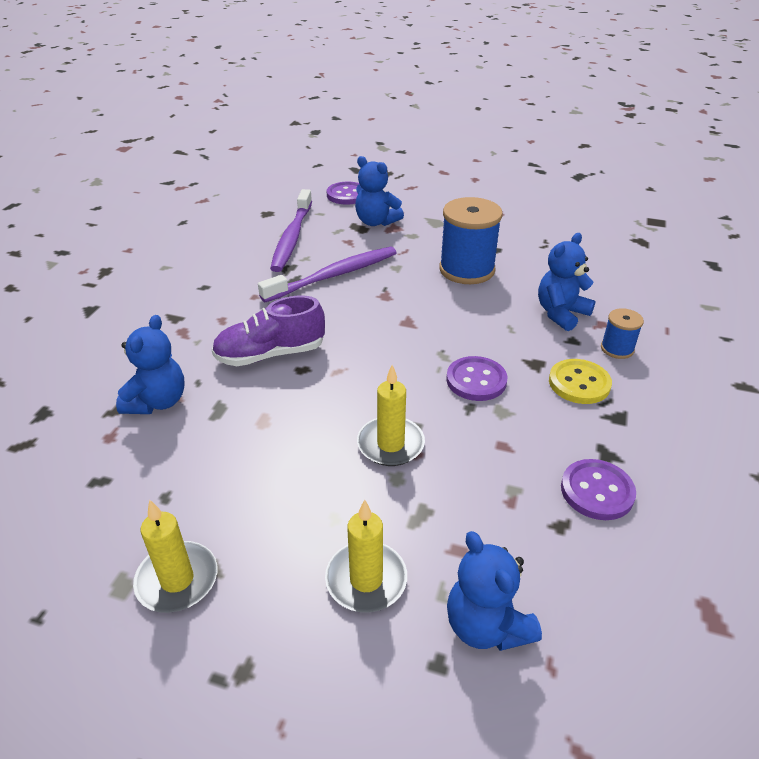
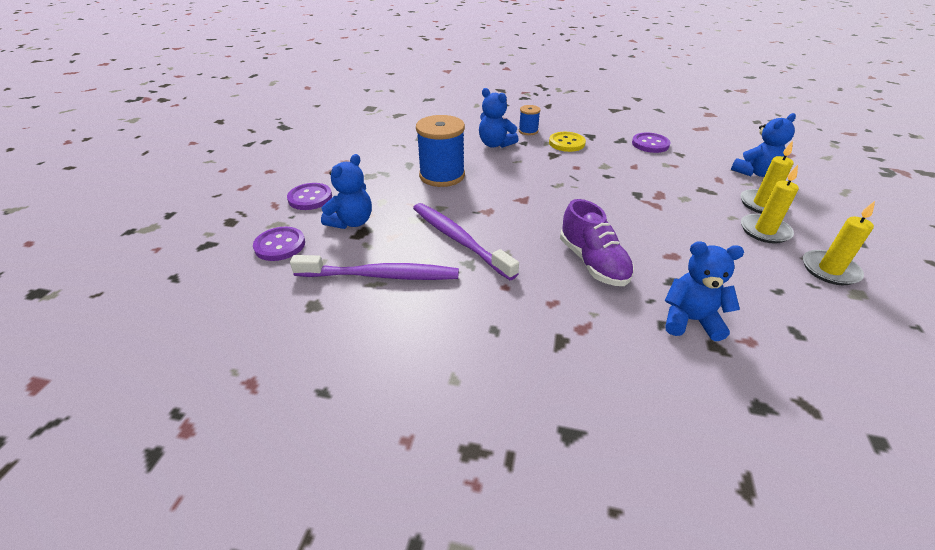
camera: 95 degrees left, 0 degrees up
(390, 444) = (659, 201): yellow candle -> yellow candle (764, 231)
(476, 380) = (580, 173): purple button -> purple button (310, 198)

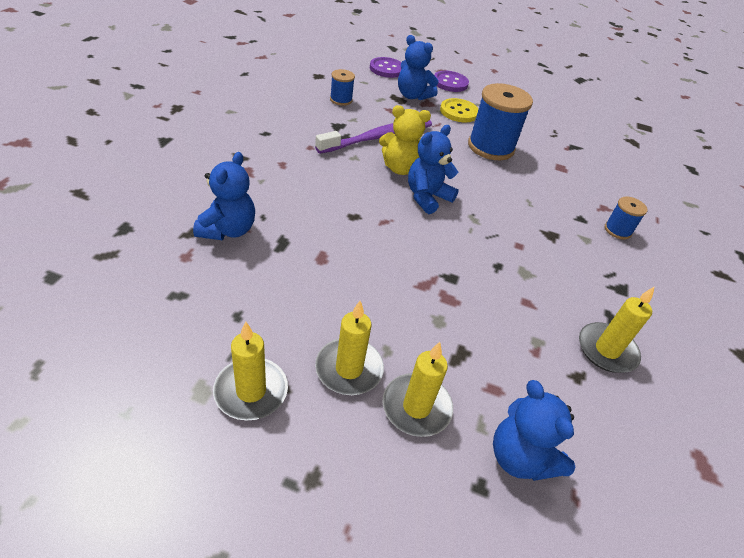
camera: 90 degrees right, 5 degrees up
(381, 275) = (341, 100): purple toothbrush -> blue spool
(495, 144) = (570, 195): blue teddy bear -> blue teddy bear (427, 197)
(509, 222) = (400, 168): none -> yellow teddy bear
(566, 143) = (588, 256): yellow button -> yellow button (459, 112)
(593, 263) = (326, 200): purple shoe -> none
(650, 144) = (606, 350): purple button -> yellow candle

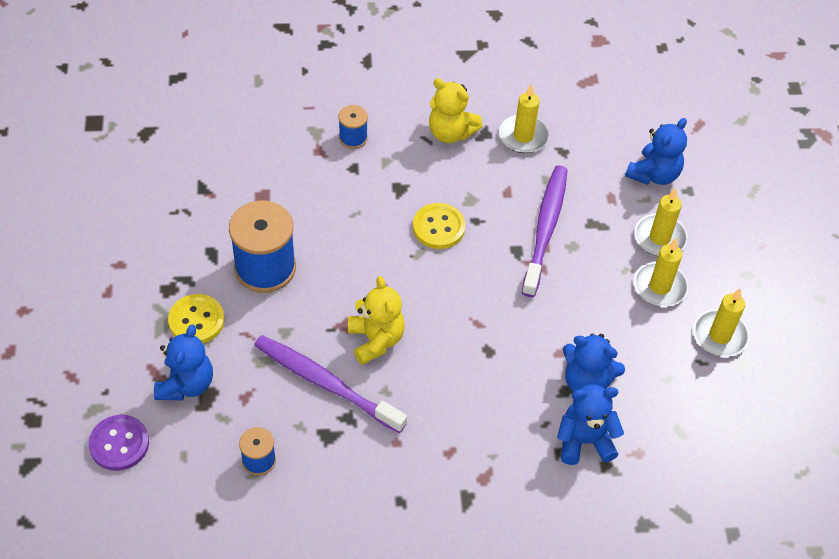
camera: 110 degrees left, 10 degrees up
(427, 197) = (412, 300): blue teddy bear -> blue teddy bear (586, 381)
(450, 83) = (111, 353): purple button -> none
(470, 310) = (545, 229): none -> purple toothbrush
(498, 240) = (438, 227): none -> yellow button
(618, 294) = (451, 132): none -> yellow teddy bear

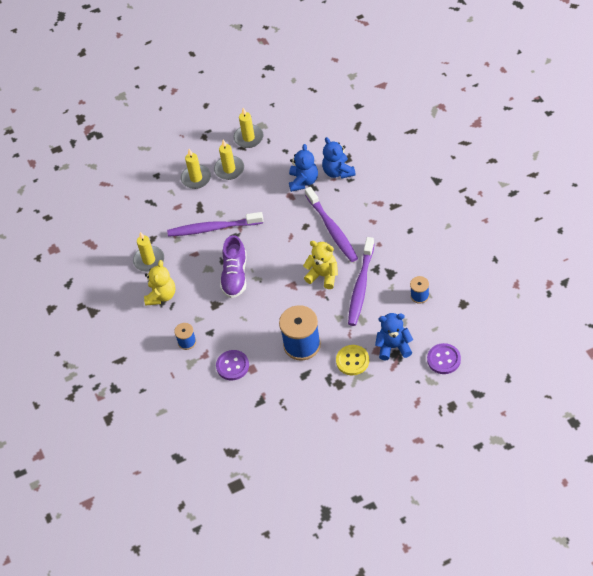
camera: 100 degrees left, 0 degrees up
(280, 175) = (232, 366): none -> purple button
(376, 340) = (323, 275): yellow teddy bear -> yellow teddy bear turned 60 degrees clockwise
(438, 227) = (235, 276): yellow button -> purple shoe
(462, 386) = (332, 229): none -> purple toothbrush
(654, 174) = (151, 193): blue teddy bear -> none

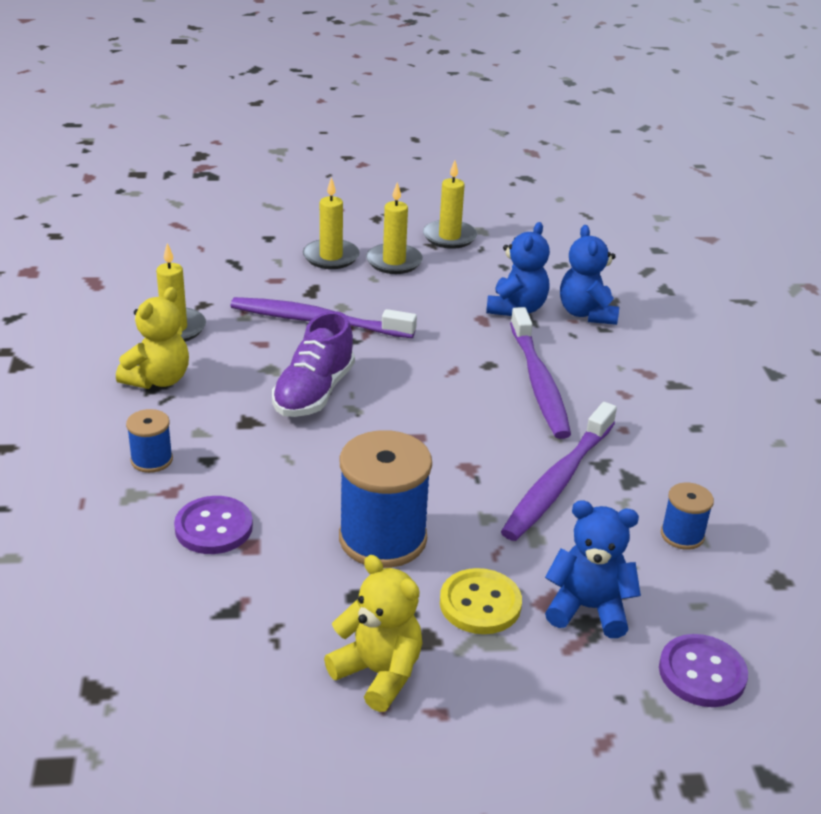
camera: 10 degrees right, 20 degrees down
(323, 275) = (487, 442): yellow teddy bear -> yellow teddy bear (378, 673)

